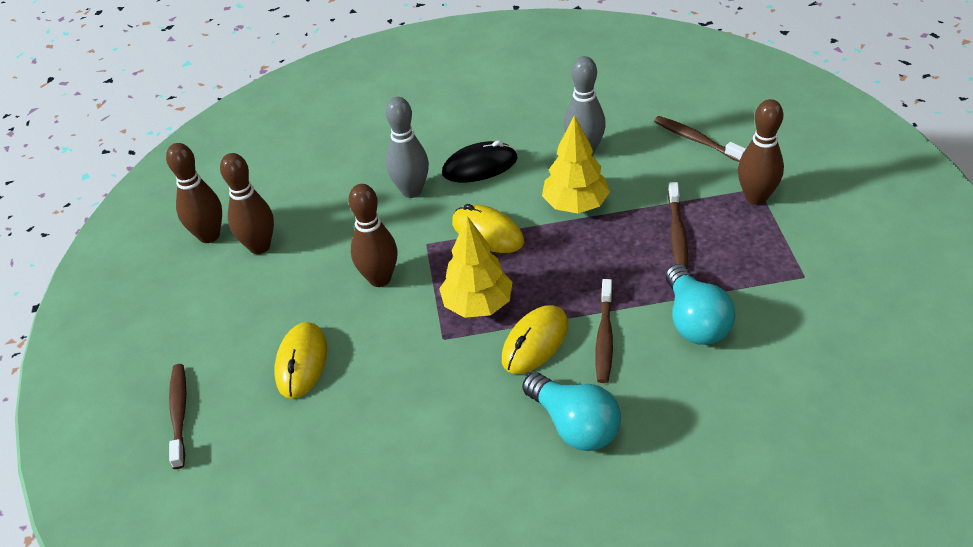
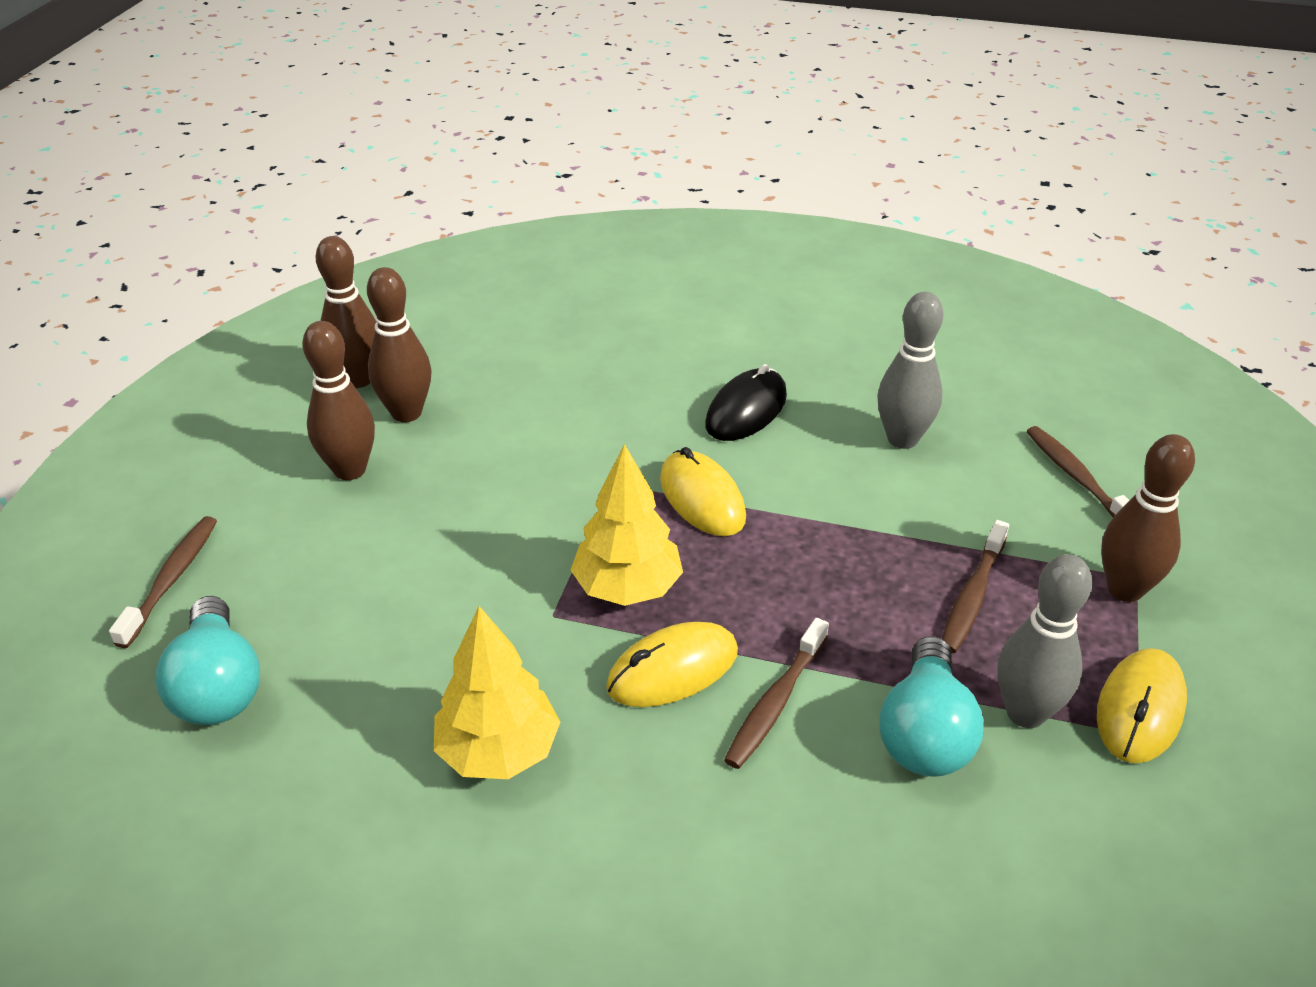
camera: 20 degrees right, 5 degrees down
(301, 362) = (356, 574): yellow mouse -> yellow mouse (1140, 709)
(380, 279) = (523, 506): brown bowling pin -> brown bowling pin (350, 470)
(411, 191) = (637, 411): grey bowling pin -> grey bowling pin (1025, 713)
(480, 166) = (746, 410): black mouse -> black mouse turned 60 degrees counterclockwise
(574, 425) = (654, 811): turquoise light bulb -> turquoise light bulb (218, 686)
(575, 205) = (846, 505): yellow tree -> yellow tree (498, 752)

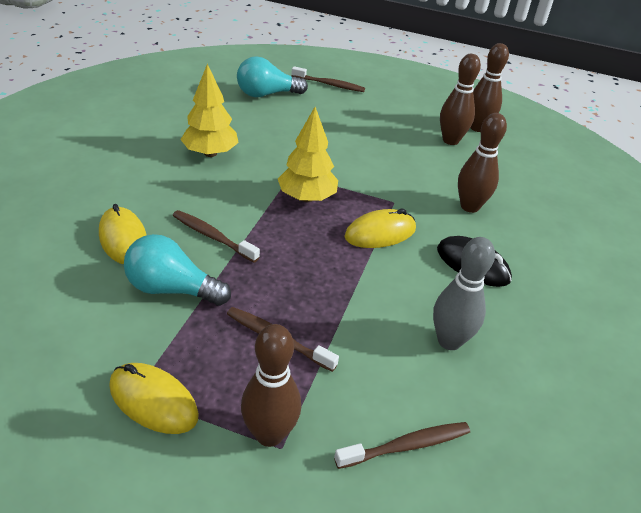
camera: 90 degrees right, 0 degrees up
(350, 470) = (402, 124): brown bowling pin -> brown bowling pin (469, 207)
(672, 670) = (245, 206): yellow mouse -> yellow mouse (123, 239)
(1025, 713) = (171, 338): grey bowling pin -> none

